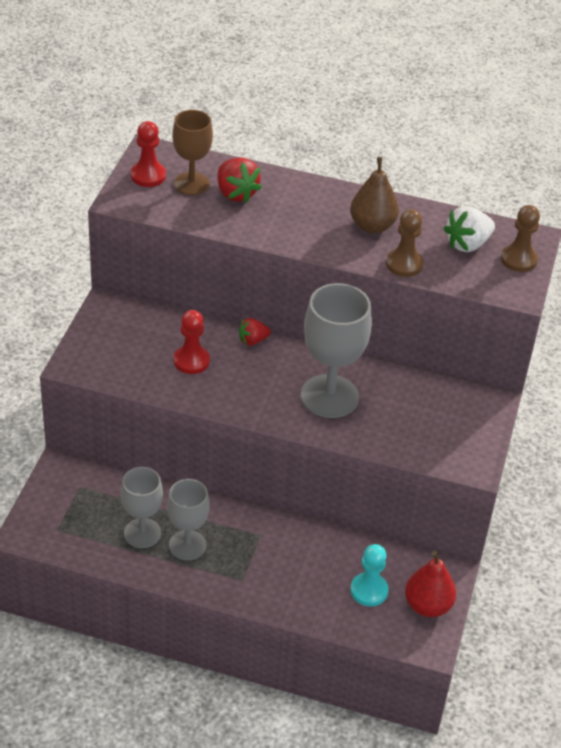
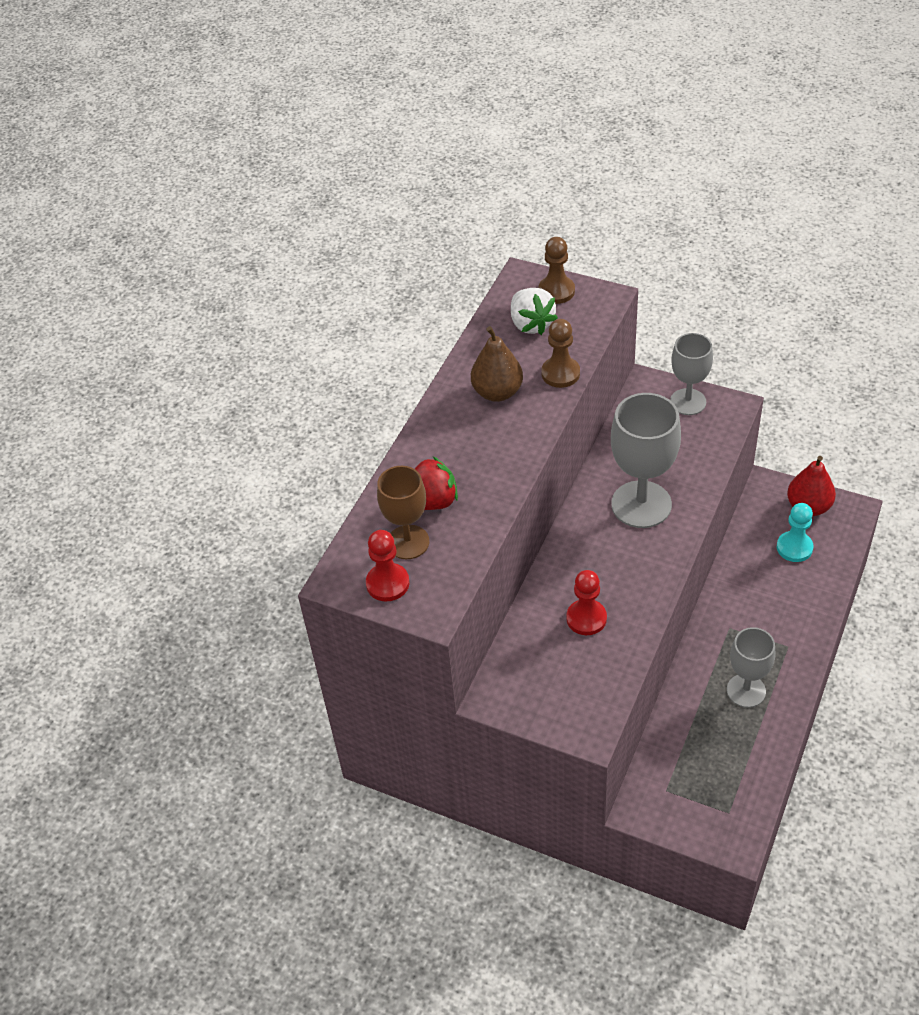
camera: 75 degrees left, 5 degrees up
(142, 533) = (731, 731): grey goblet -> grey goblet (688, 402)
(253, 340) = (556, 562): red strawberry -> none

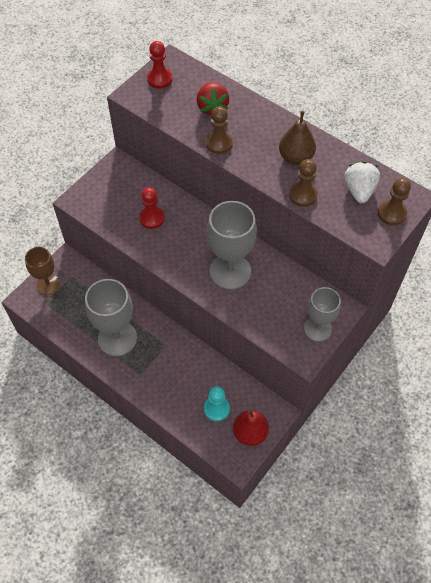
camera: 100 degrees right, 10 degrees up
(408, 542) = (186, 92): brown goblet -> brown goblet (48, 284)
(500, 478) = (219, 143): none -> brown pawn
(531, 324) = (359, 190): white strawberry -> white strawberry turned 105 degrees clockwise
(746, 691) = (117, 338): grey goblet -> grey goblet, size x1.57

